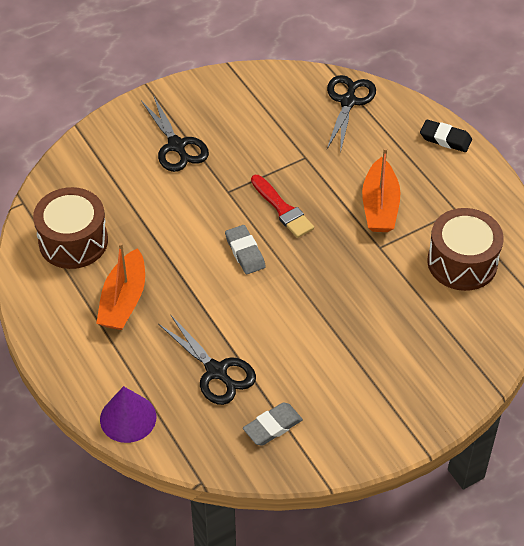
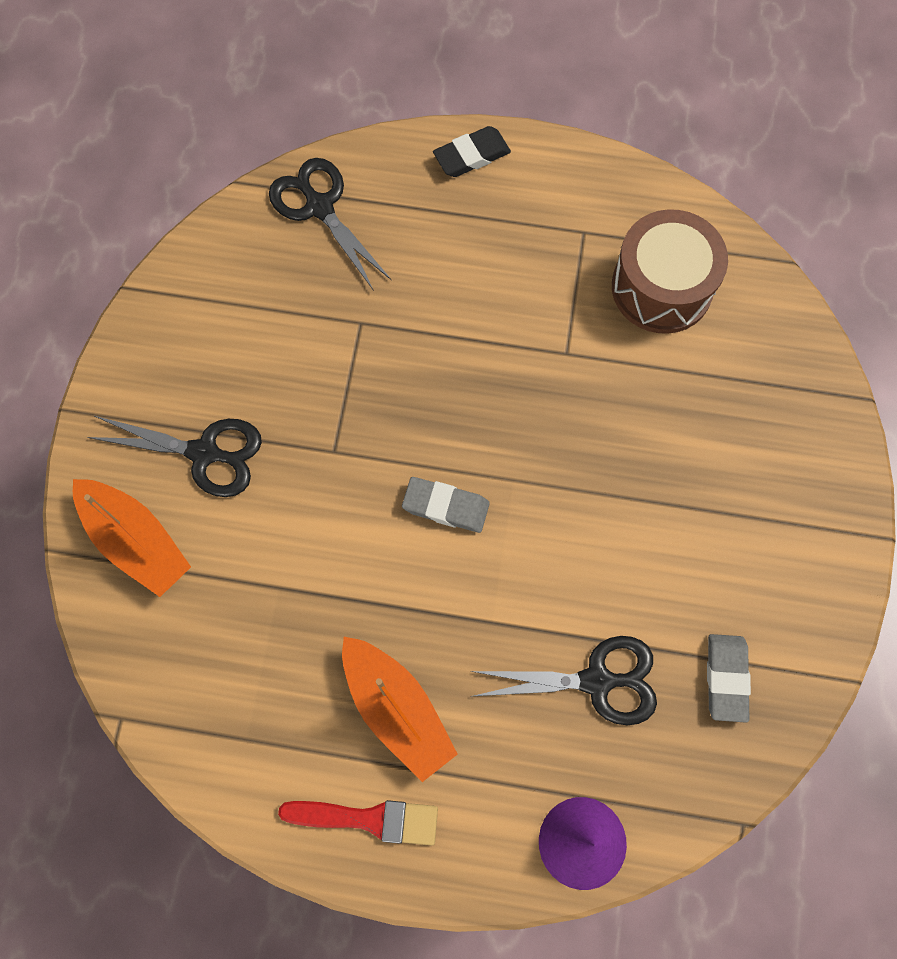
camera: 50 degrees left, 20 degrees up
(73, 241) = (245, 701): brown drum -> none
(283, 209) = (418, 411): red brush -> red brush (368, 819)
(380, 206) = (508, 304): orange boat -> orange boat (136, 541)

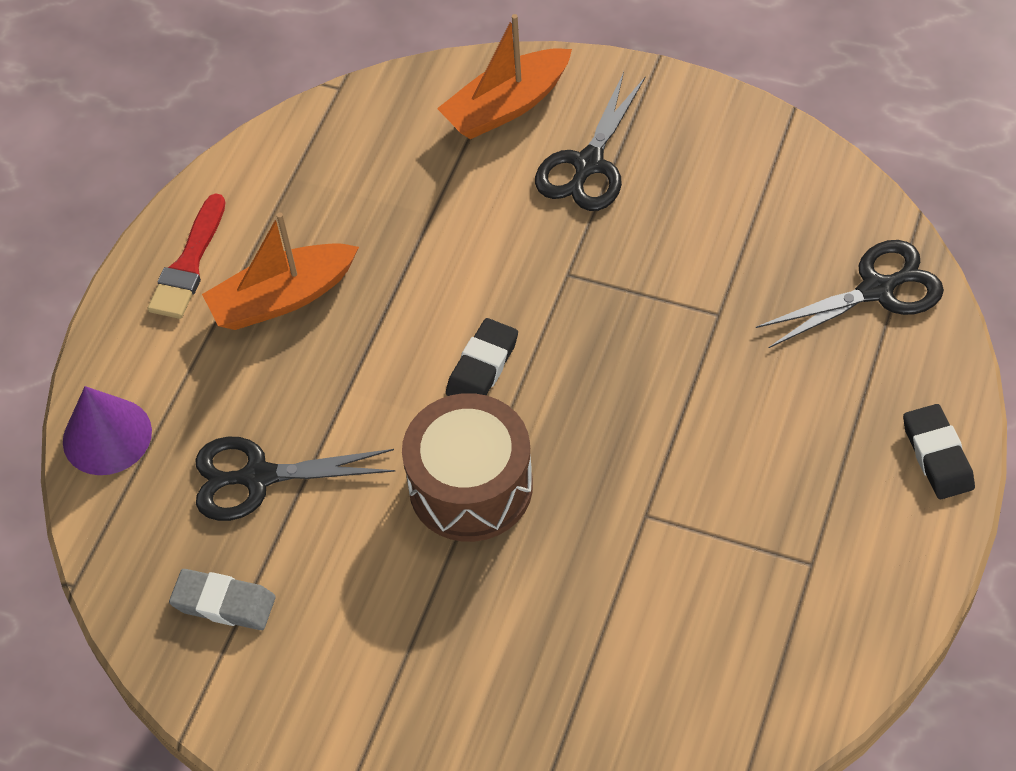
camera: 105 degrees right, 15 degrees down
(446, 506) = (482, 367): grey eraser -> black eraser
(597, 681) = (258, 477): black scissors -> black scissors turned 75 degrees clockwise
(661, 287) = (719, 638): brown drum -> brown drum (471, 486)

